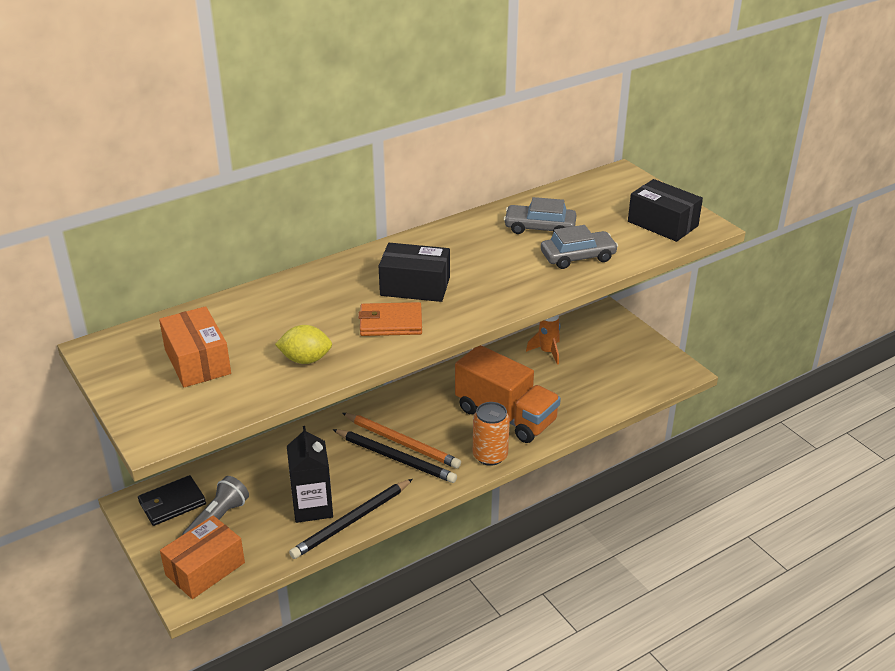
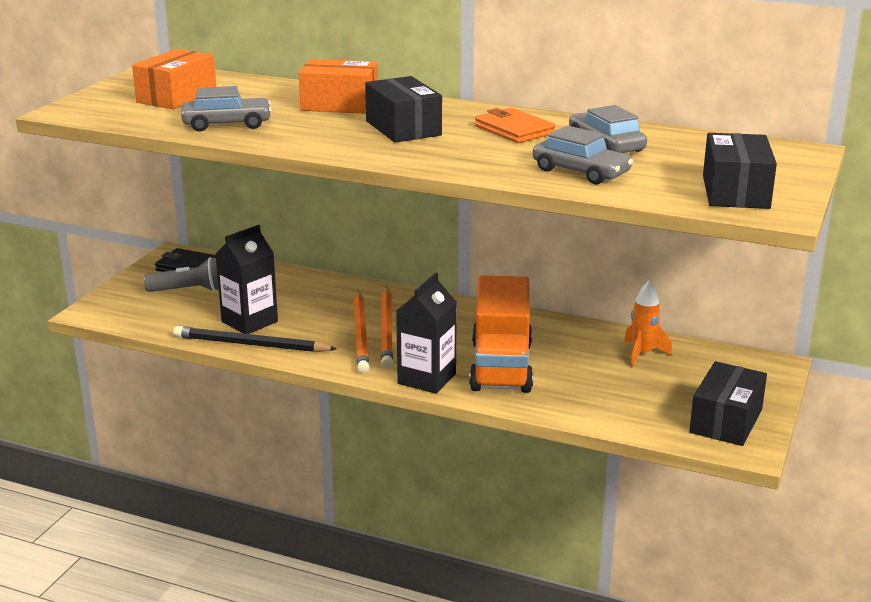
camera: 55 degrees right, 10 degrees down
(205, 569) = (127, 307): orange box -> orange box (339, 105)
(305, 360) = (227, 124): yellow lemon -> grey car
(390, 323) = (328, 135): orange wallet -> orange wallet (514, 130)
(395, 458) = (361, 334): black pencil -> orange pencil
(490, 456) = (426, 379): orange can -> black carton
(649, 363) = (726, 421): none -> black box

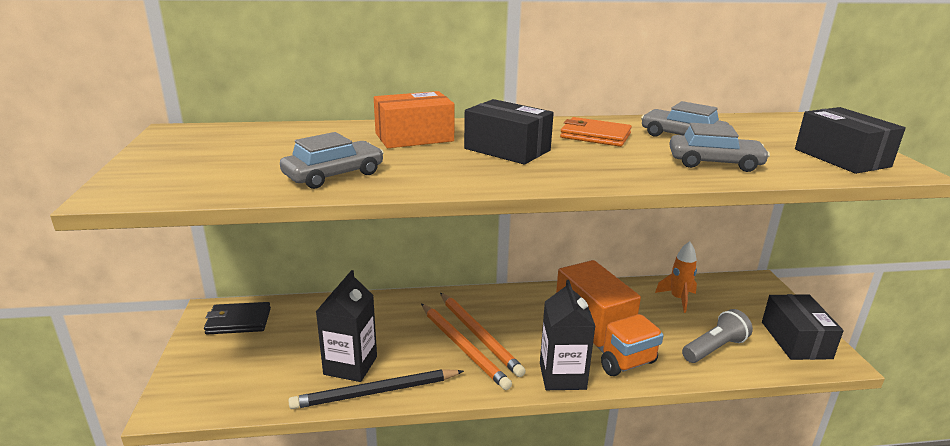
camera: 30 degrees left, 0 degrees up
(177, 97) = (236, 155): orange box -> none
(190, 291) = (260, 347): grey flashlight -> grey flashlight (714, 348)

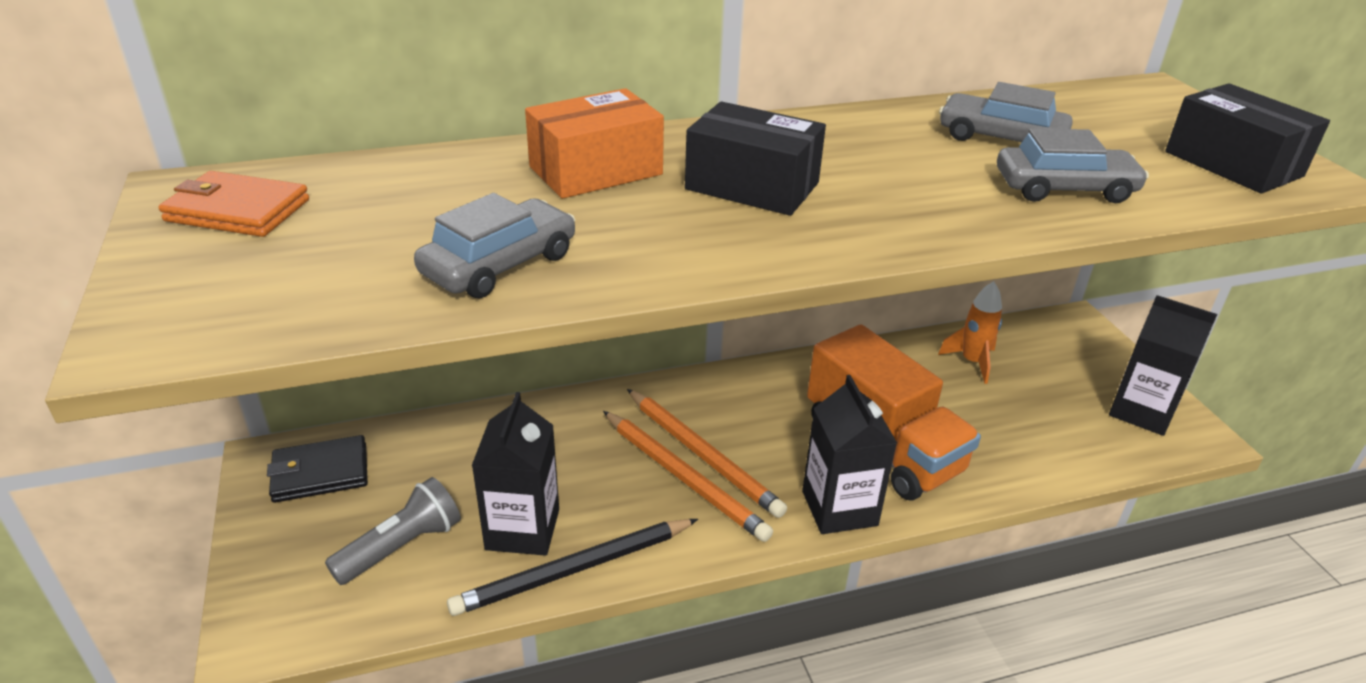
camera: 10 degrees left, 10 degrees up
(595, 136) = (873, 146): orange wallet -> orange wallet (237, 210)
(714, 348) = (1038, 438): grey flashlight -> grey flashlight (402, 547)
(795, 340) = (1141, 411): black box -> black carton

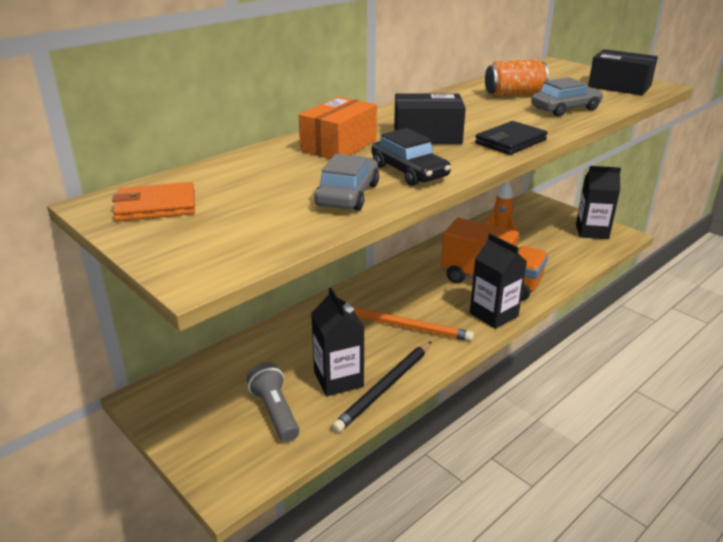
camera: 25 degrees left, 5 degrees down
(320, 473) = (185, 393): black wallet -> black wallet (510, 142)
(402, 547) = (275, 412): grey flashlight -> grey flashlight turned 45 degrees counterclockwise
(641, 247) = (409, 171): none -> black car
(703, 455) = (405, 312): orange pencil -> none
(1000, 138) = (514, 94): grey car -> orange can

